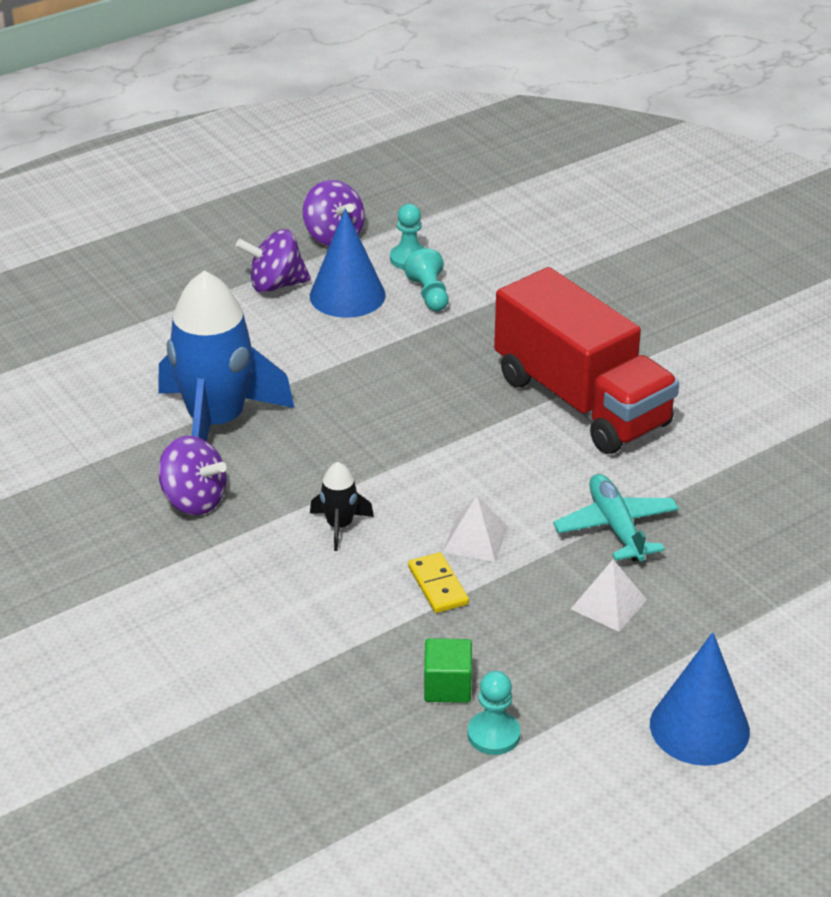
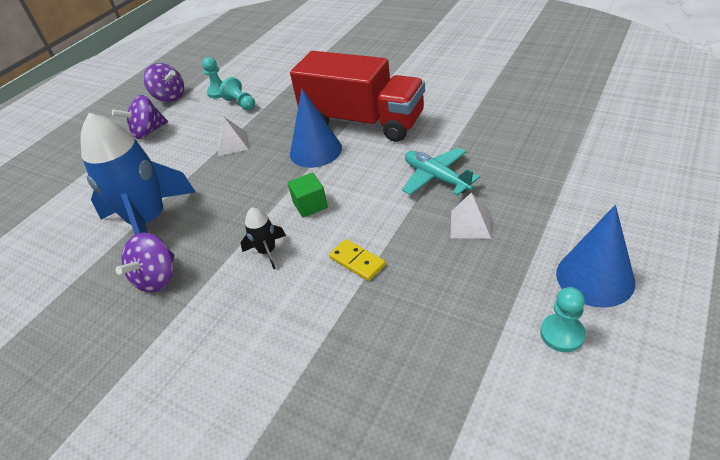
camera: 20 degrees left, 5 degrees up
(194, 500) = (157, 278): purple spinning top -> purple spinning top turned 105 degrees clockwise
(347, 295) = (194, 121): blue cone -> blue cone (315, 151)
(447, 686) = (414, 330): green cube -> green cube (310, 205)
(475, 539) = (359, 221): white pyramid -> white pyramid (233, 144)
(493, 734) = (472, 352): turquoise pawn -> turquoise pawn (562, 334)

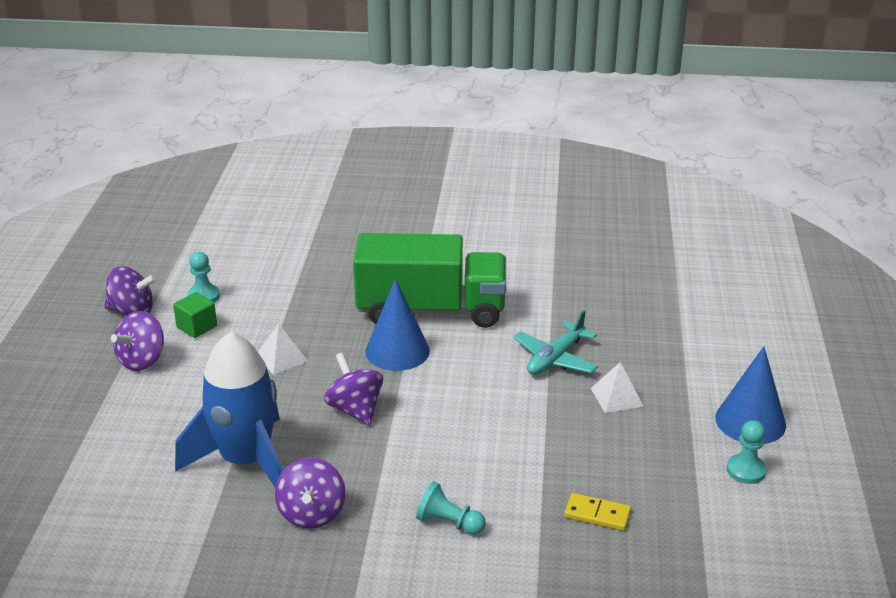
camera: 30 degrees left, 10 degrees down
(241, 104) = (250, 308): turquoise pawn -> turquoise pawn (449, 523)
(252, 194) = (355, 409): none -> purple spinning top
(267, 251) = (421, 462): black rocket -> none
(310, 205) = (435, 409): green cube -> green cube (197, 327)
(357, 261) = (526, 452): yellow domino -> yellow domino (597, 514)
(363, 121) = (431, 310): red truck -> green truck
(436, 178) = (555, 359): turquoise plane -> turquoise plane turned 75 degrees counterclockwise

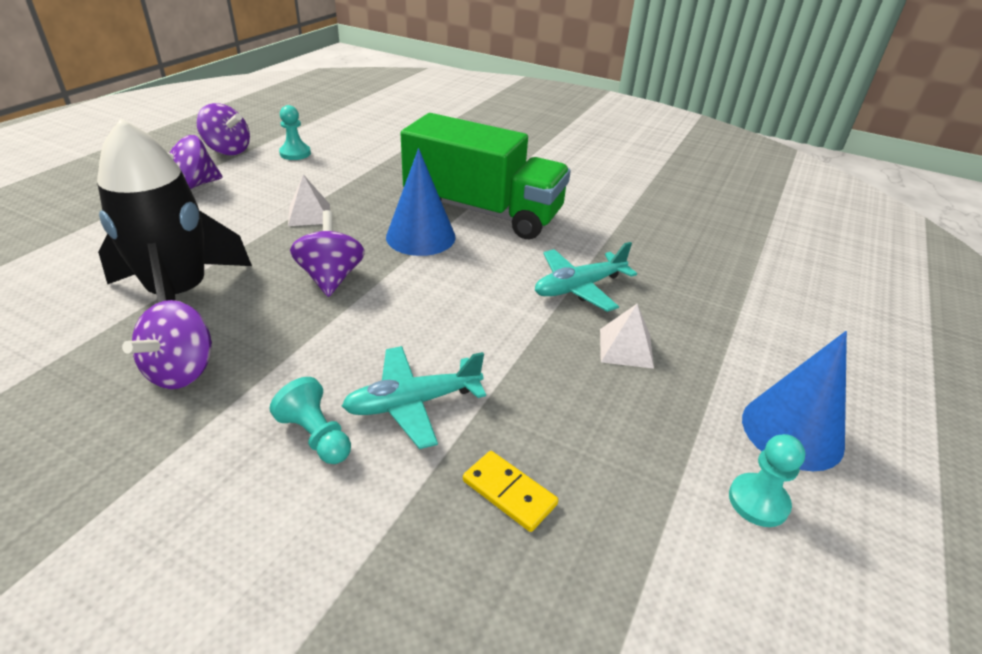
camera: 20 degrees right, 5 degrees up
(197, 327) = (265, 173): green cube -> none
(246, 461) = (179, 295): blue rocket -> black rocket
(496, 482) = (413, 403): none -> turquoise plane

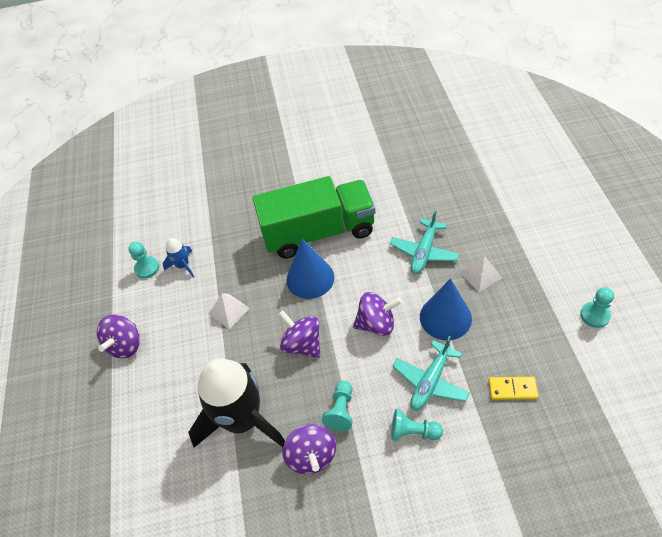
camera: 30 degrees left, 15 degrees up
(228, 150) = (99, 299): purple spinning top -> purple spinning top (376, 324)
(275, 355) = (341, 410): none -> turquoise pawn
(325, 167) = (183, 265): none -> blue rocket
(792, 431) = (579, 269): blue cone -> blue cone (445, 317)

